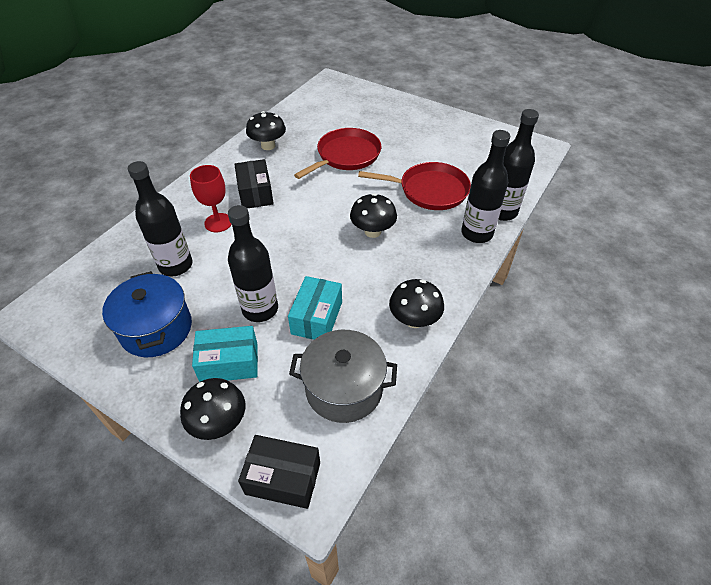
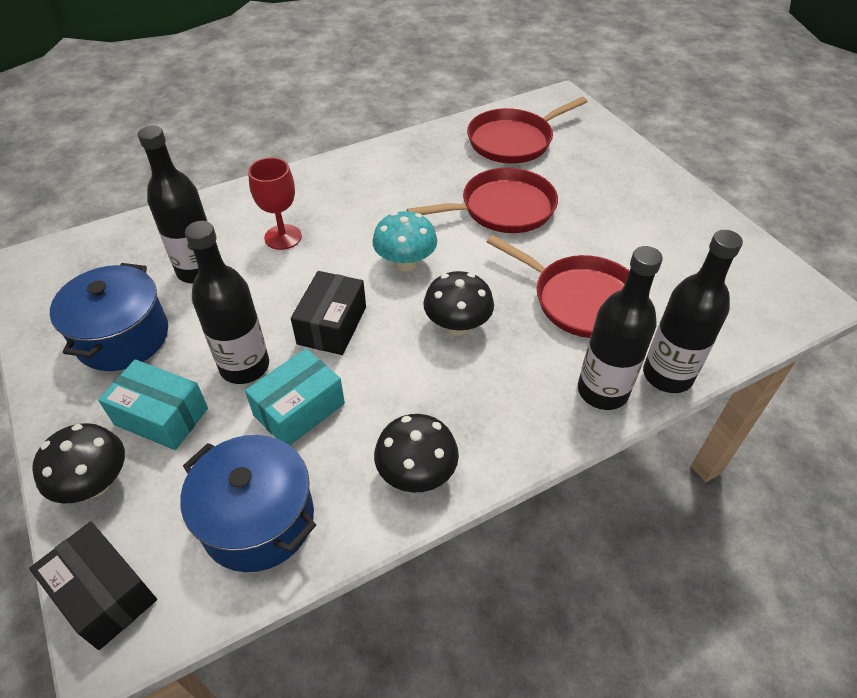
camera: 30 degrees right, 0 degrees up
(255, 193) = (352, 217): black box -> black box (332, 325)
(268, 146) = (414, 161): black mushroom -> none
(313, 208) = (405, 263): none -> turquoise mushroom
(321, 114) = (513, 140): none -> red pan
(344, 388) = (258, 520): grey pot -> blue pot

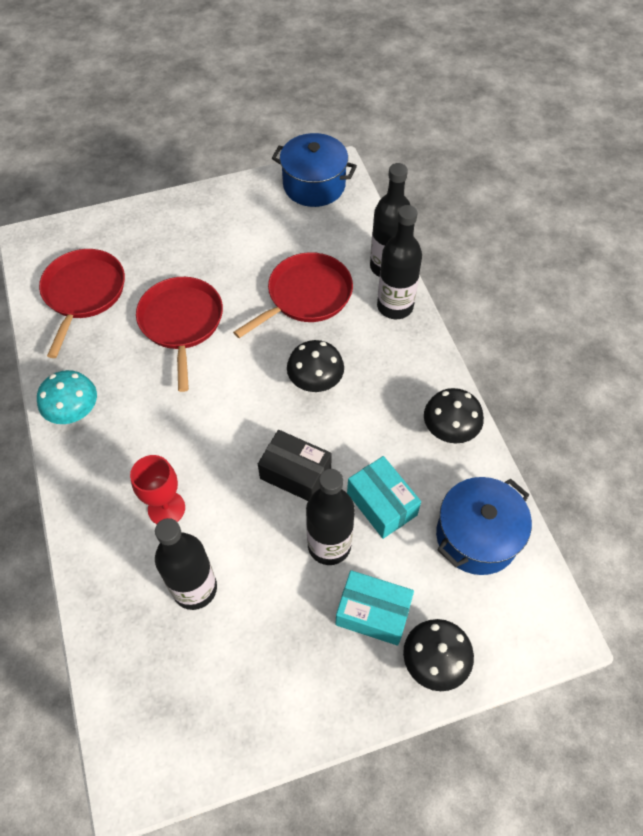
camera: 80 degrees left, 10 degrees up
(104, 594) = (527, 642): black box -> none
(122, 337) = (272, 657): blue pot -> blue pot (314, 185)
(161, 416) = (373, 613): turquoise box -> turquoise box turned 75 degrees clockwise
(405, 263) = (232, 408): turquoise mushroom -> turquoise mushroom (75, 412)
(513, 140) = (83, 293): red pan -> red pan turned 150 degrees counterclockwise

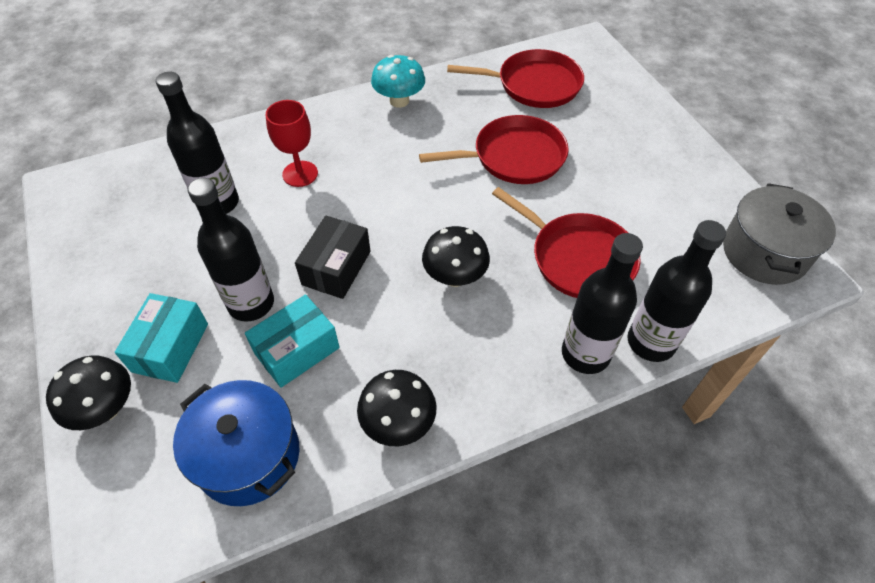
camera: 85 degrees right, 5 degrees down
(314, 185) = (764, 252): blue pot -> grey pot

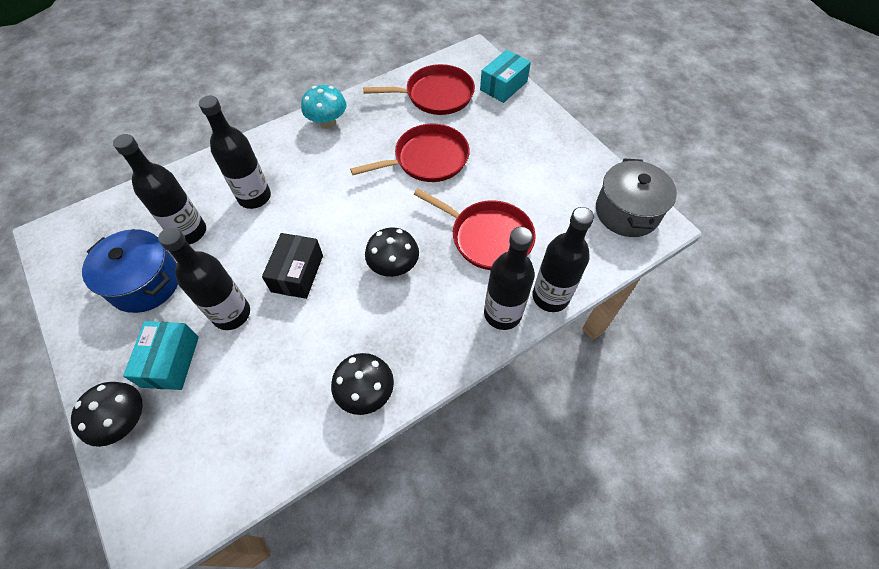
camera: 10 degrees left, 5 degrees up
(248, 456) = (250, 439): blue pot -> blue pot (145, 283)
(297, 350) = (276, 347): turquoise box -> turquoise box (503, 86)
(300, 174) = (254, 197): red goblet -> black bottle

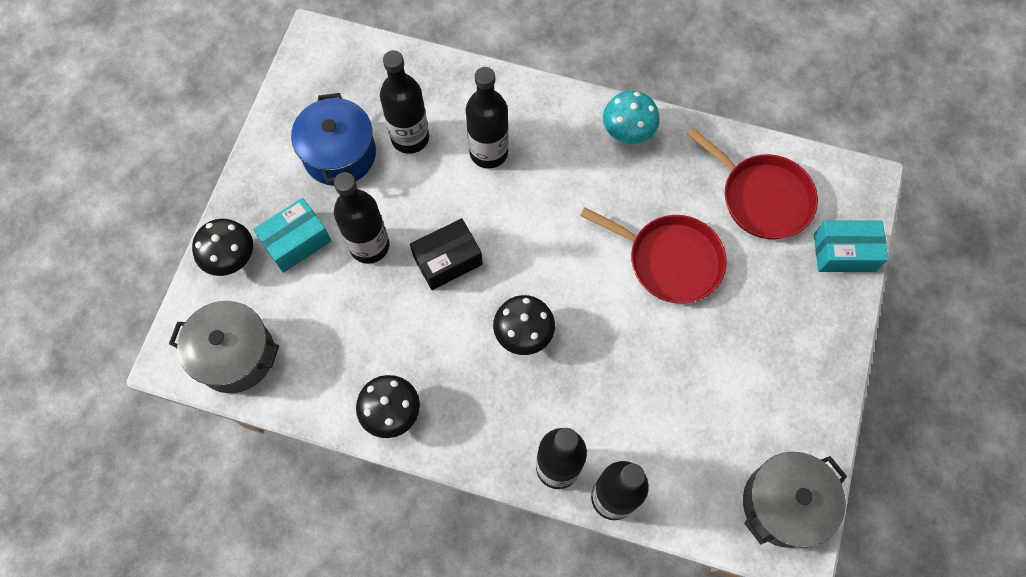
camera: 50 degrees right, 10 degrees up
(203, 480) = (235, 355): none -> grey pot
(487, 237) = (628, 390): red pan -> none

